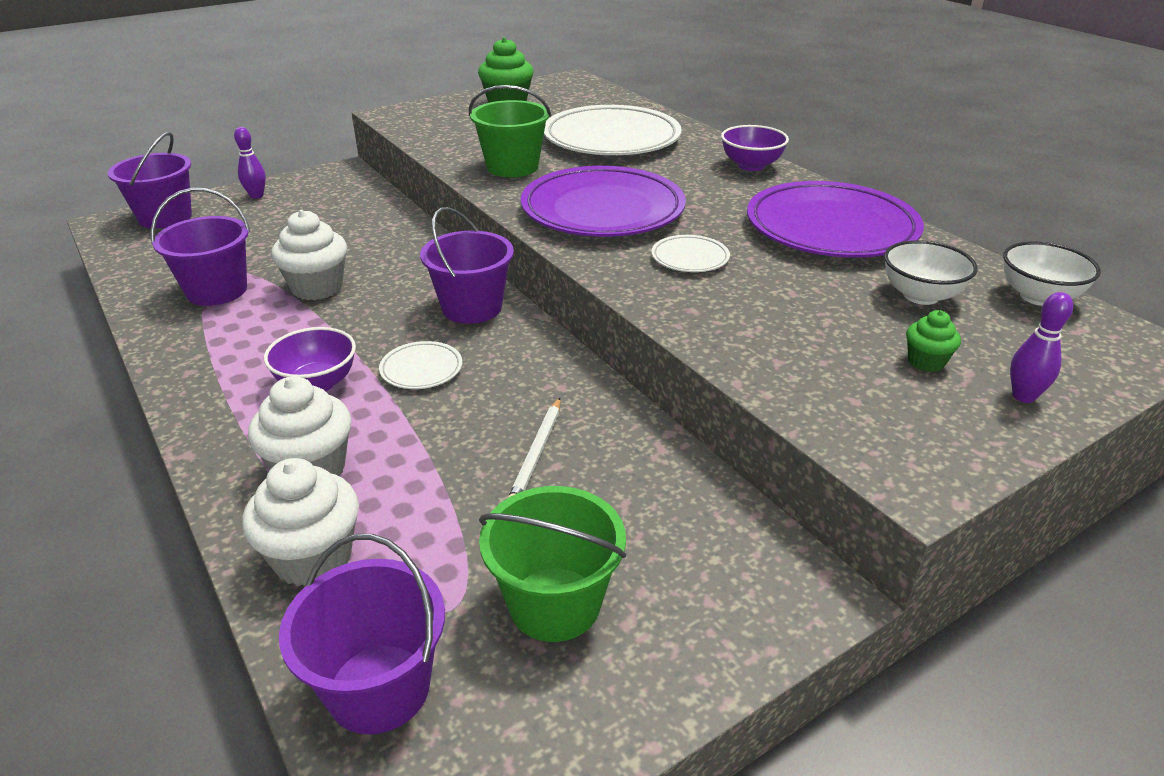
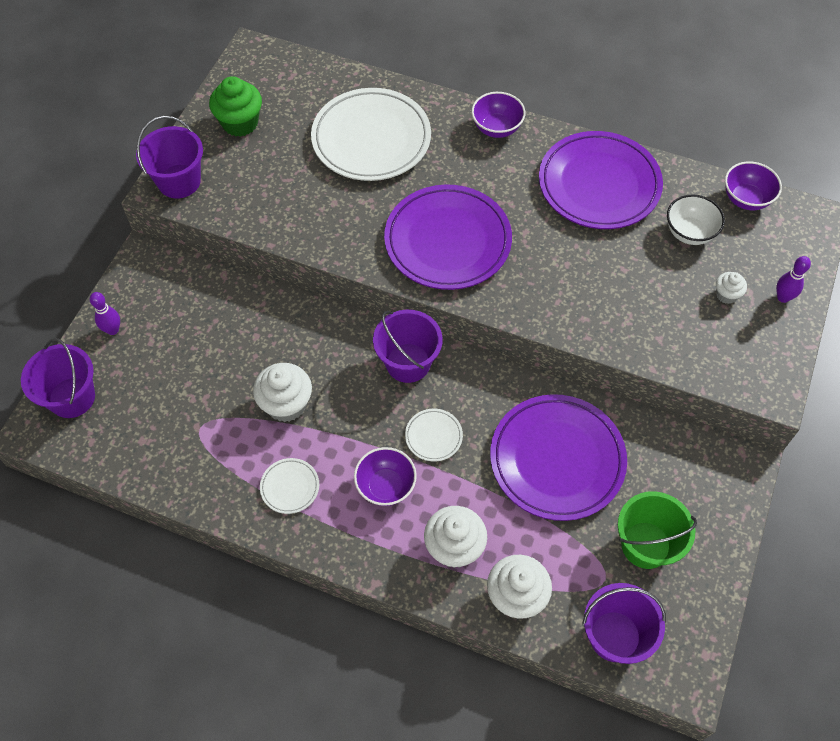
camera: 35 degrees left, 25 degrees up
(217, 290) = (220, 449): purple bucket -> purple bucket (179, 181)
(512, 167) = (337, 218): green bucket -> none
(537, 454) = (557, 460): white pencil -> purple plate
(690, 258) = (543, 266): white plate -> white plate (290, 487)
(926, 362) = (726, 295): green cupcake -> white cupcake
(1038, 297) = (746, 199): white bowl -> purple bowl

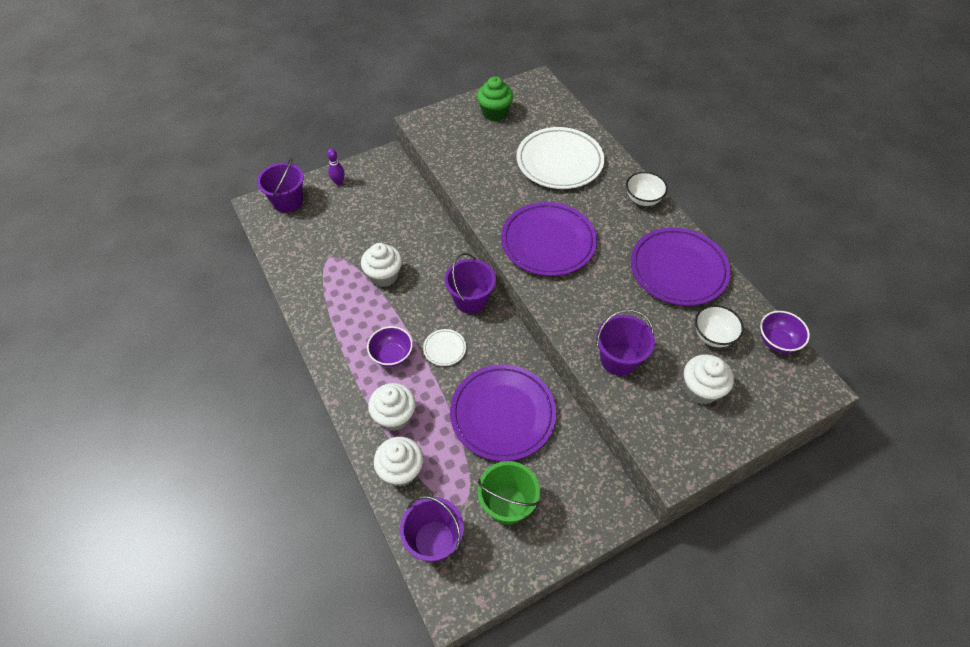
camera: 40 degrees right, 5 degrees down
(179, 181) = (433, 123): purple bucket -> purple bucket (619, 359)
(290, 487) = (343, 319): white plate -> none
(496, 128) = (643, 199): purple bowl -> white bowl
(726, 295) = (701, 389): white cupcake -> white cupcake, size x1.86
(783, 297) = (742, 419): purple bowling pin -> none

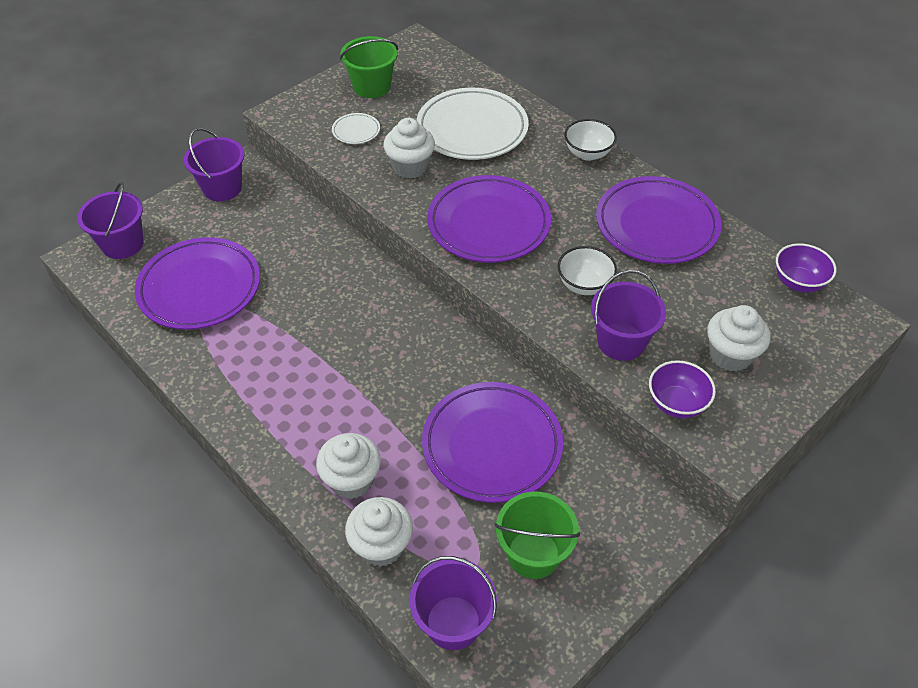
camera: 15 degrees left, 5 degrees down
(331, 246) = (200, 288): none -> purple plate
(338, 182) = (186, 208): purple bowling pin -> none
(384, 276) = (283, 310): white cupcake -> white cupcake (410, 167)
(392, 355) = (324, 406): purple bowl -> purple bowl (676, 403)
(444, 349) = (391, 382): white plate -> white plate (356, 131)
(470, 300) = (406, 316): purple bucket -> purple bucket (222, 188)
(494, 113) = (372, 86): green cupcake -> green bucket
(713, 336) = (723, 291): white bowl -> white bowl (584, 285)

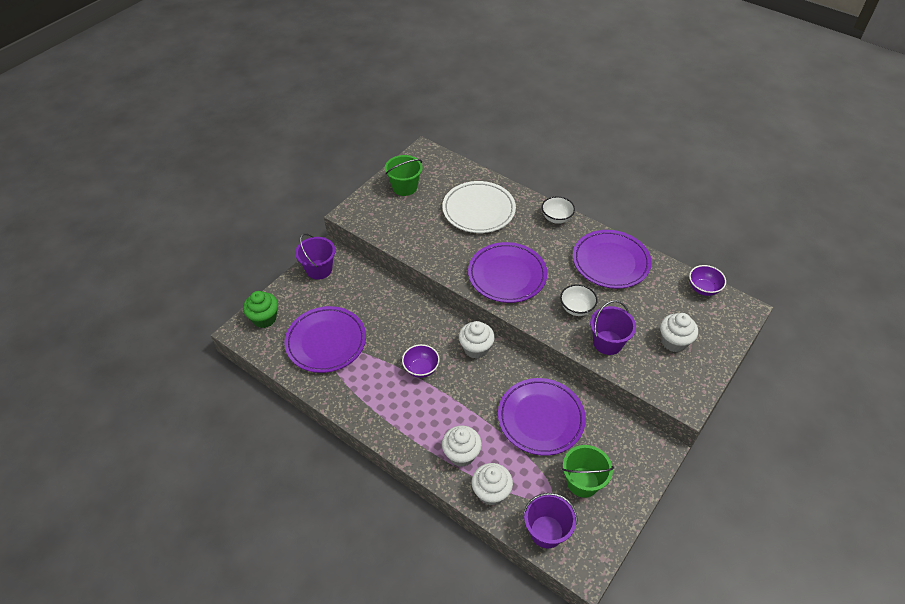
camera: 10 degrees left, 0 degrees up
(122, 244) = (264, 318): purple bucket -> green cupcake
(356, 131) = (403, 221): white plate -> none
(410, 167) = (446, 242): white cupcake -> white cupcake (476, 348)
(676, 403) = (649, 377): purple bowl -> purple bowl (421, 369)

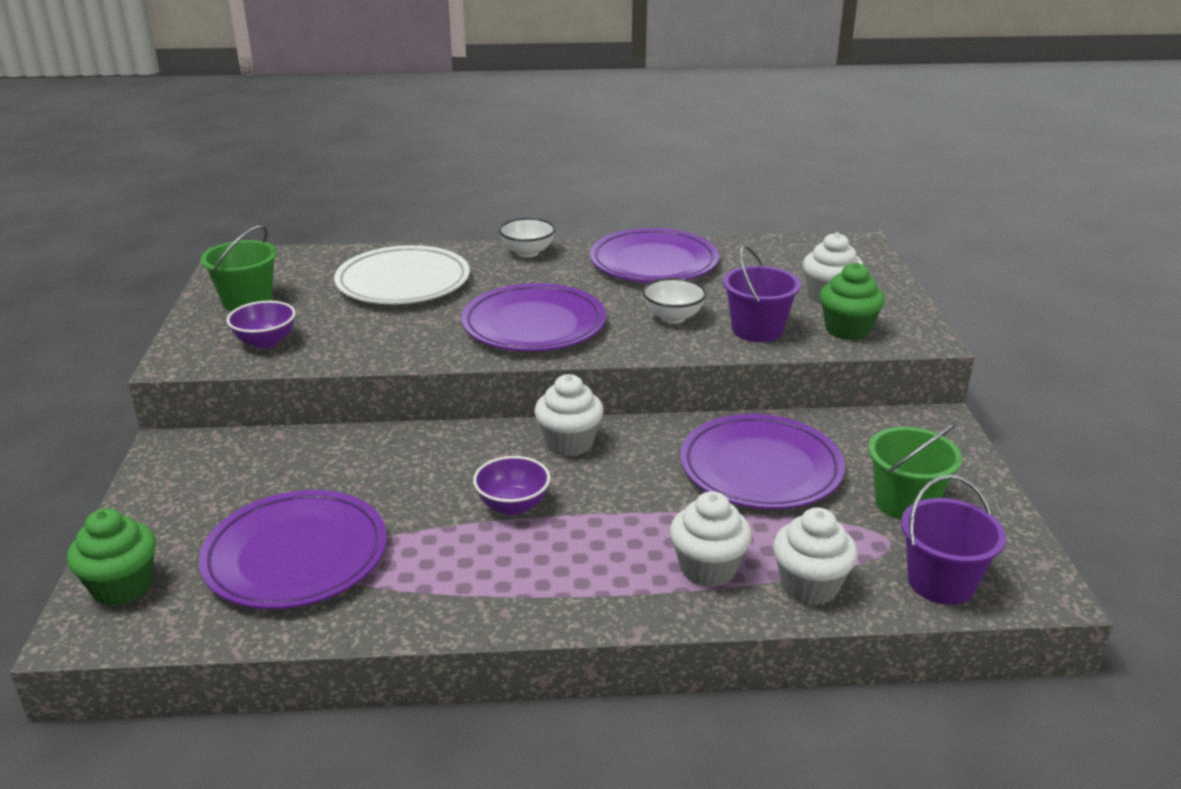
camera: 40 degrees left, 20 degrees down
(319, 269) = (172, 475): purple bucket -> none
(654, 371) = (847, 330): none -> green cupcake
(703, 289) = (791, 244): purple bowl -> purple bowl (265, 342)

